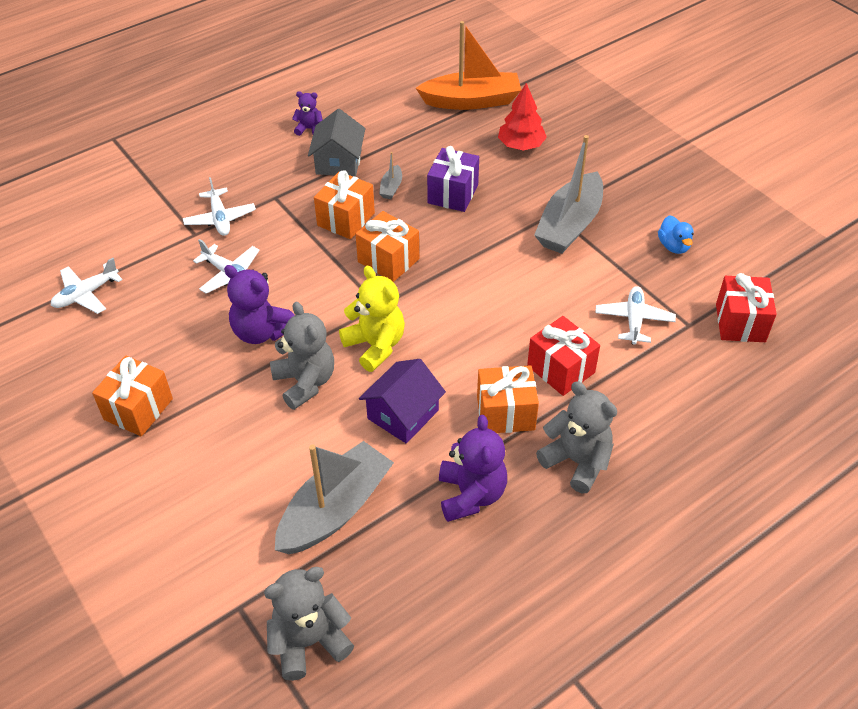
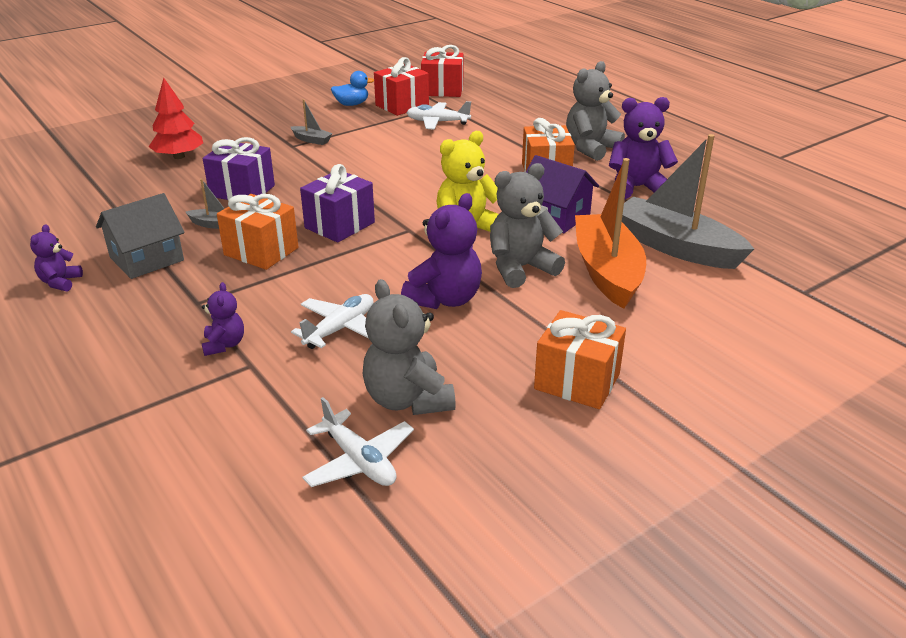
camera: 90 degrees left, 15 degrees down
(220, 218) = (224, 345): white plane -> purple teddy bear
(309, 641) = (816, 255): grey teddy bear -> grey teddy bear (408, 399)
(338, 162) = (146, 259): grey house -> grey house turned 45 degrees counterclockwise
(388, 260) = (340, 225): orange gift -> purple gift
(471, 101) = (80, 179): orange boat -> orange boat (607, 271)
(561, 369) = (493, 150): red gift -> red gift (402, 105)
(569, 225) = (311, 140): grey boat -> grey boat, size x0.42

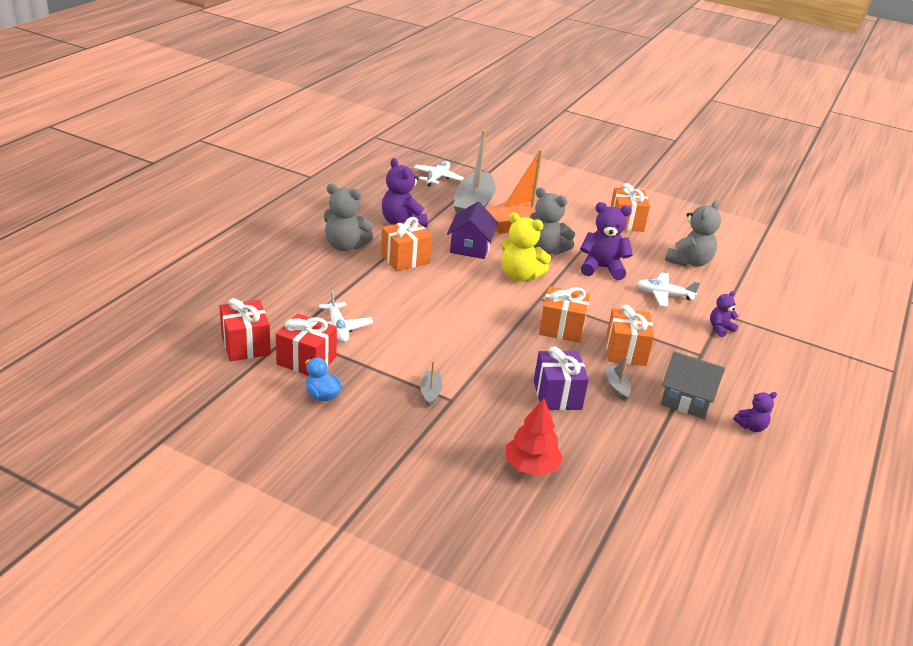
camera: 120 degrees left, 0 degrees up
(340, 225) = (561, 328): purple gift -> orange gift
(359, 461) = (737, 265): white plane -> white plane (437, 178)

